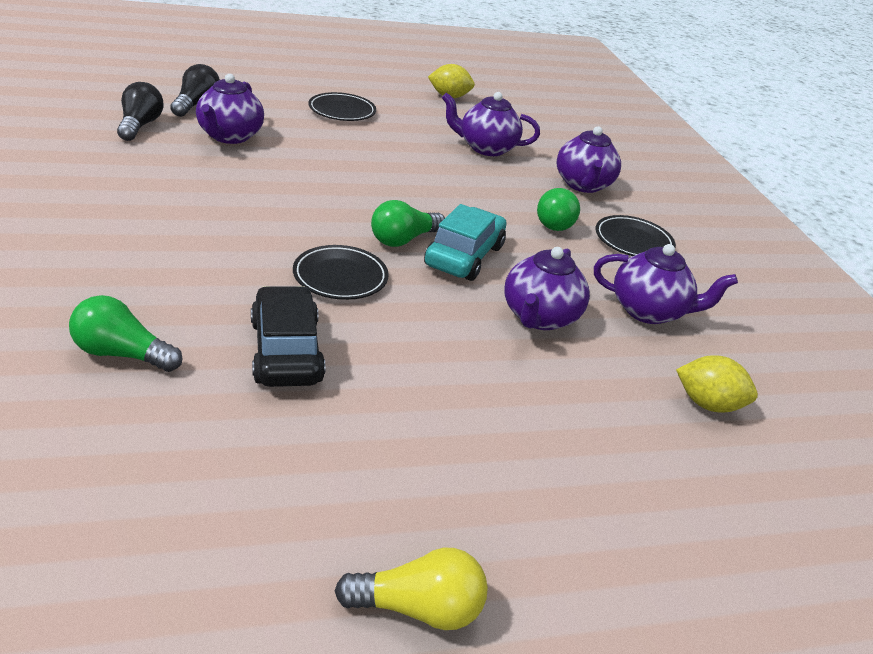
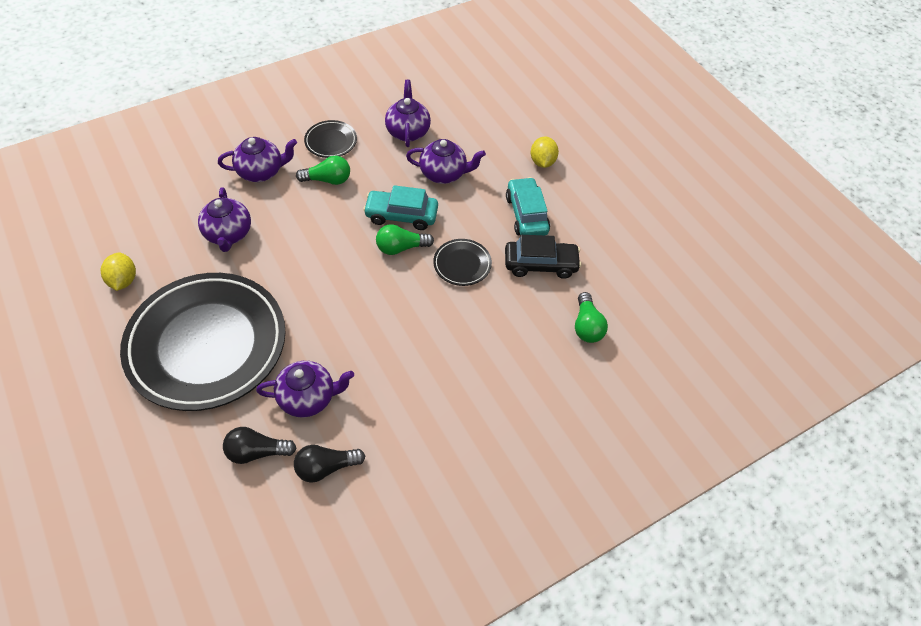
camera: 105 degrees left, 20 degrees up
(286, 351) = (540, 264): black car -> black car turned 150 degrees counterclockwise
(342, 111) = (207, 344): black plate -> black plate, size x2.49
(403, 239) = (401, 247): green light bulb -> green light bulb turned 135 degrees clockwise
(407, 375) = (526, 214): none -> turquoise car
(418, 608) = (643, 182): yellow light bulb -> none
(707, 404) = (474, 109): yellow lemon -> yellow lemon (542, 162)

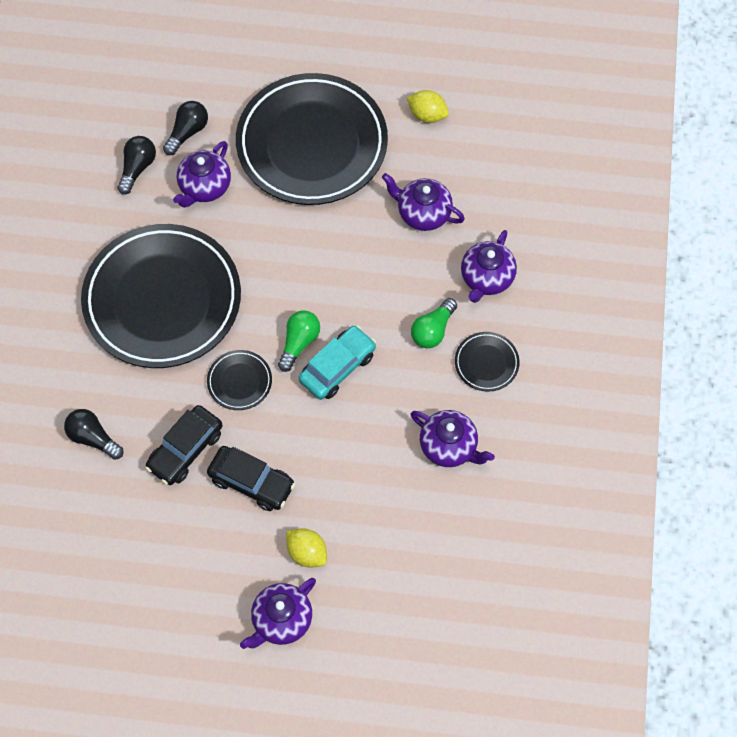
camera: 130 degrees right, 10 degrees up
(439, 357) = (162, 300): none -> black plate
(444, 174) = (362, 442): purple teapot -> purple teapot (281, 620)
(526, 214) = (251, 482): turquoise car -> black car
(586, 326) = (93, 438): green light bulb -> black light bulb

